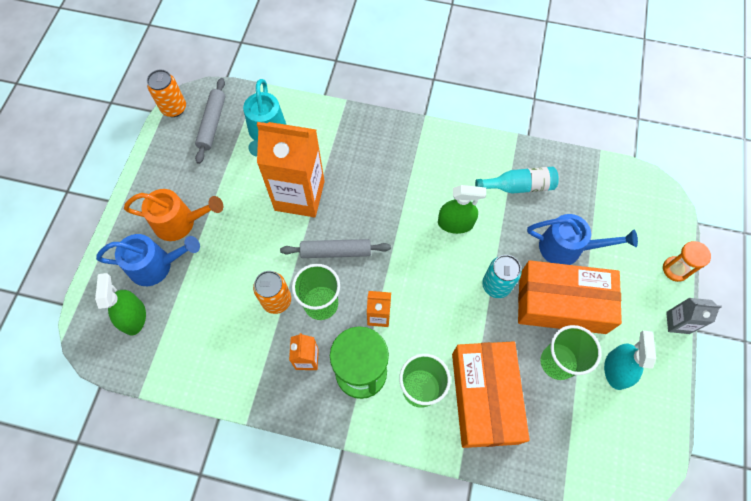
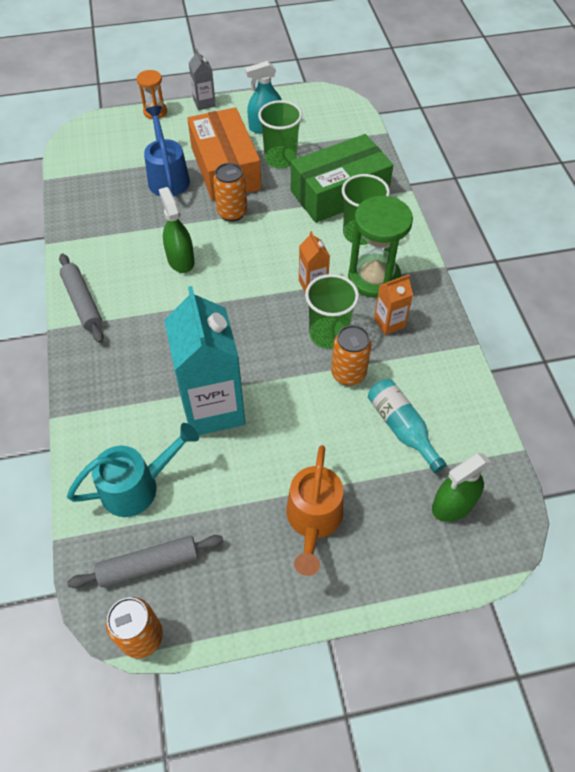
camera: 115 degrees left, 10 degrees down
(157, 265) = (381, 515): blue watering can -> none
(181, 222) = (313, 521): orange watering can -> orange watering can turned 150 degrees counterclockwise
(299, 195) = (213, 408): orange carton -> turquoise carton
(336, 252) = (264, 345): grey rolling pin -> grey rolling pin (83, 302)
(484, 397) = (339, 192): orange box -> green box
(496, 285) = (232, 213): turquoise can -> orange can
(518, 186) = (114, 225): turquoise bottle -> turquoise bottle (401, 428)

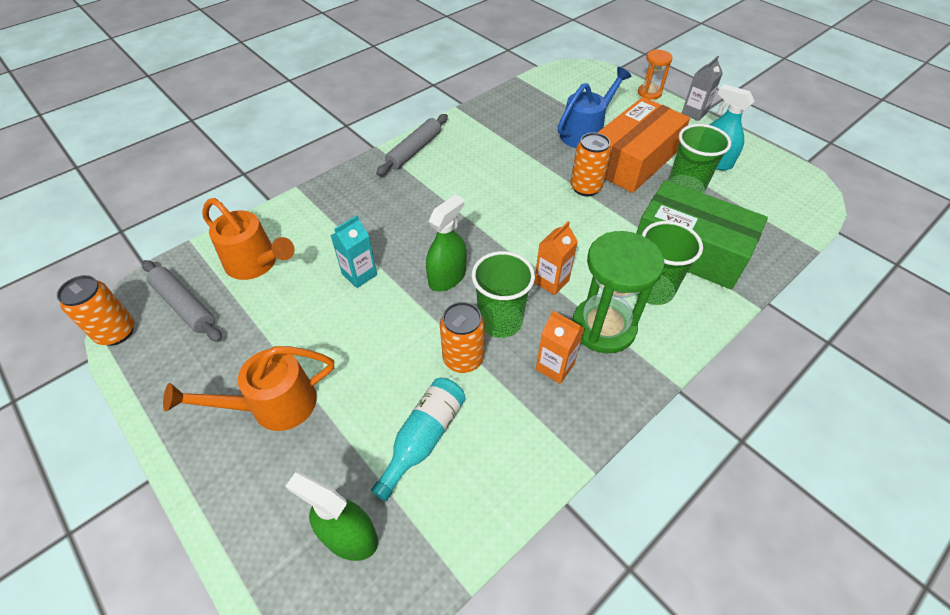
camera: 60 degrees right, 5 degrees down
(138, 486) = (256, 264): turquoise watering can -> orange watering can
(180, 260) = (503, 181): green spray bottle -> green spray bottle (447, 277)
(213, 408) = (359, 274): turquoise carton -> turquoise carton, size x0.46

